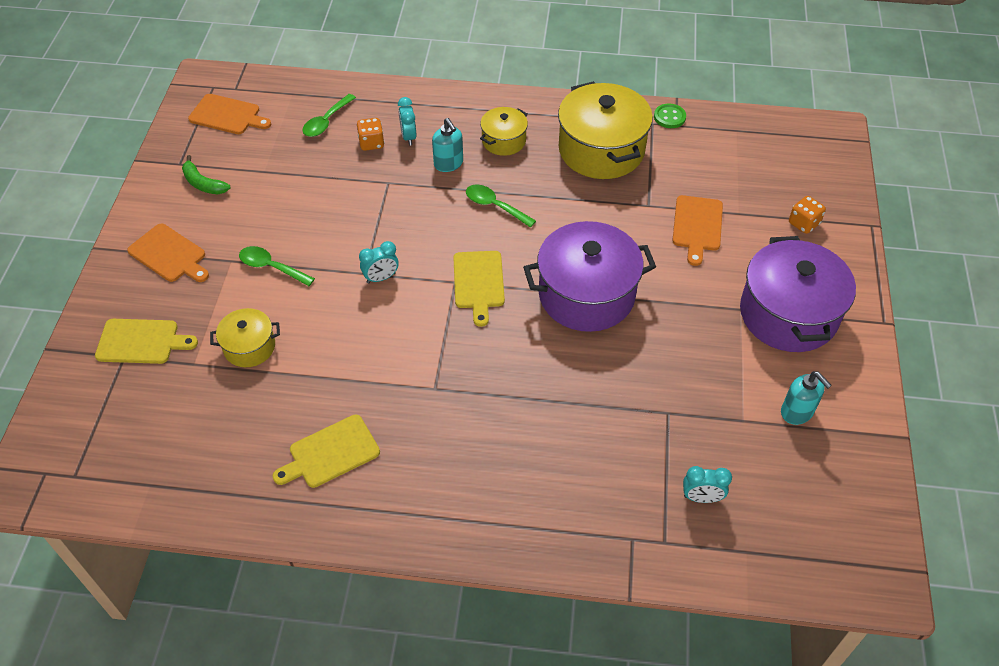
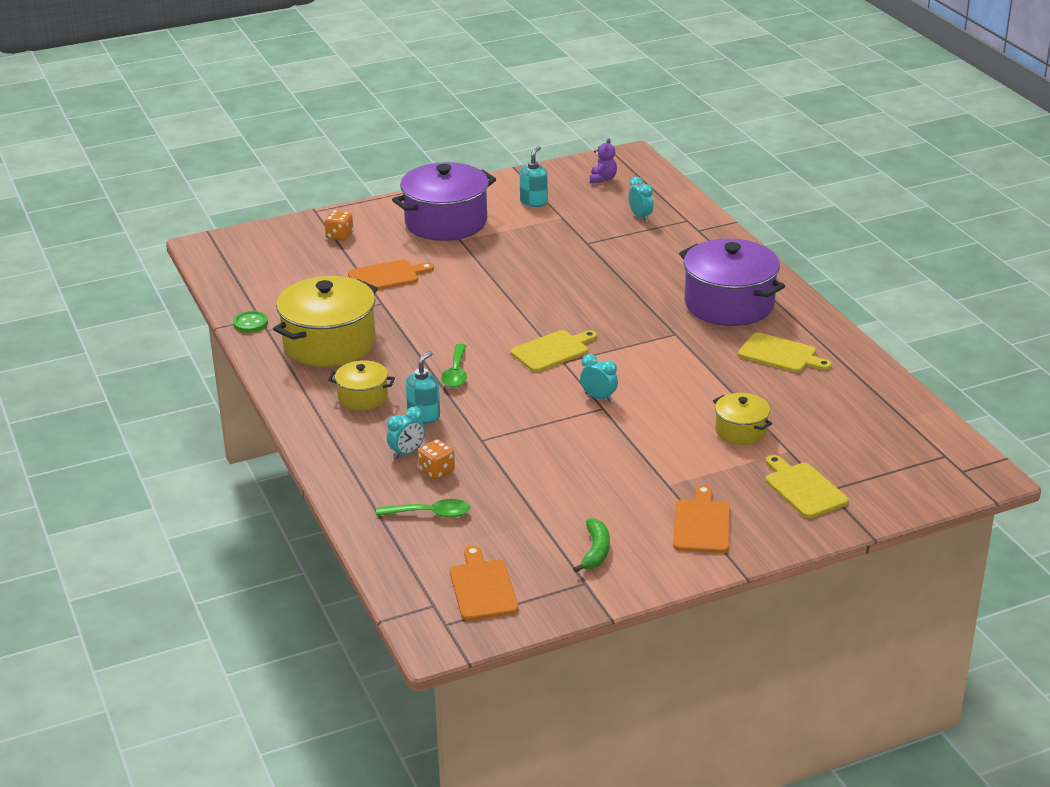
camera: 120 degrees left, 20 degrees down
(271, 267) = (650, 459): green spoon -> none
(586, 294) = (513, 301): purple pot -> purple pot (729, 304)
(826, 513) = (603, 179): none -> purple teddy bear

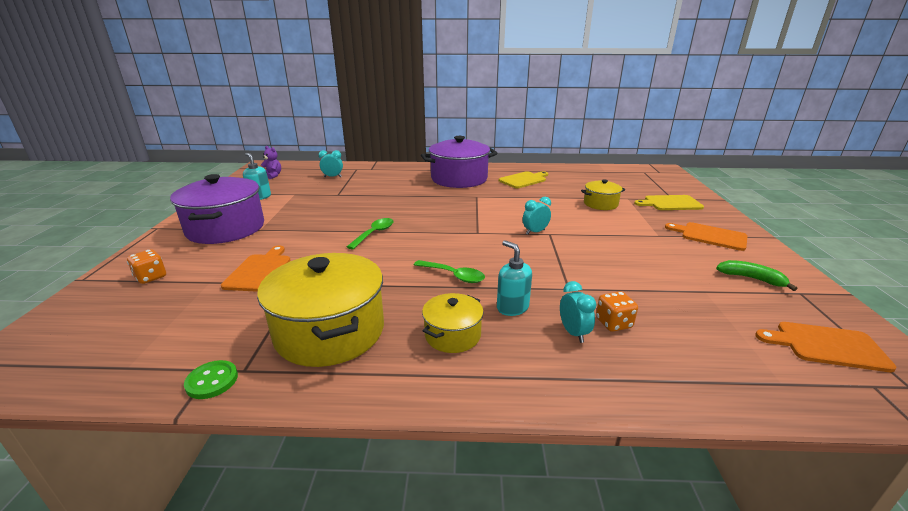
camera: 65 degrees left, 5 degrees down
(430, 513) = (691, 345): green spoon -> green spoon (374, 233)
(552, 350) = (459, 233): yellow cutting board -> none

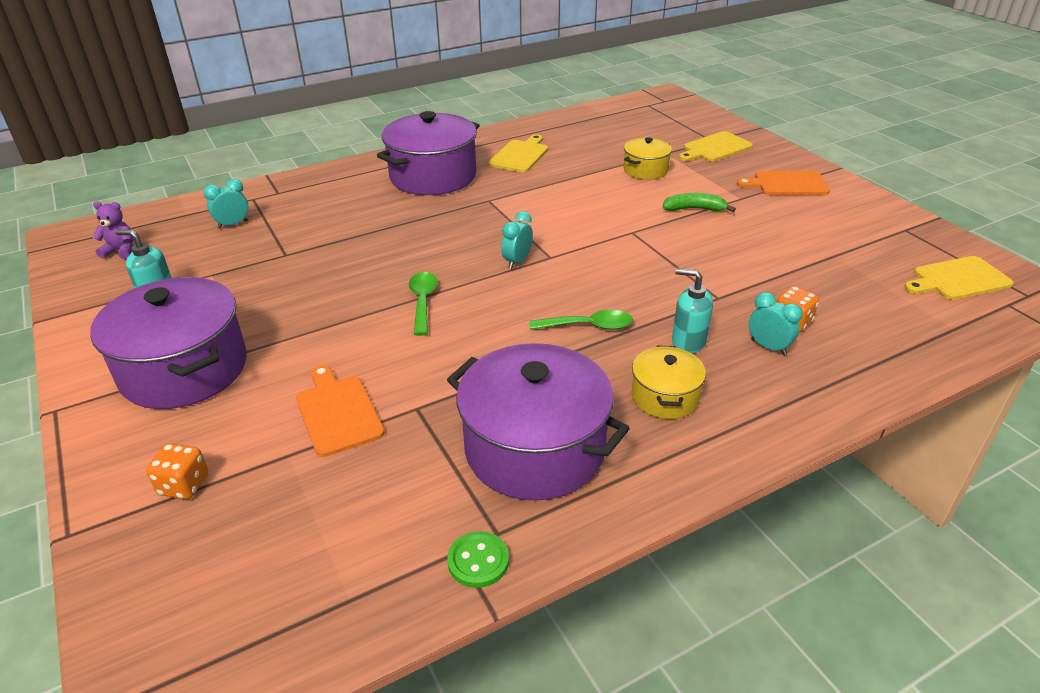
camera: 30 degrees left, 10 degrees up
(330, 331) = (534, 449): yellow pot -> purple pot
(535, 232) = (614, 235): turquoise clock -> turquoise clock (517, 262)
(751, 279) = (859, 227): green banana -> green banana (694, 209)
(826, 346) = (958, 279): orange cutting board -> yellow cutting board

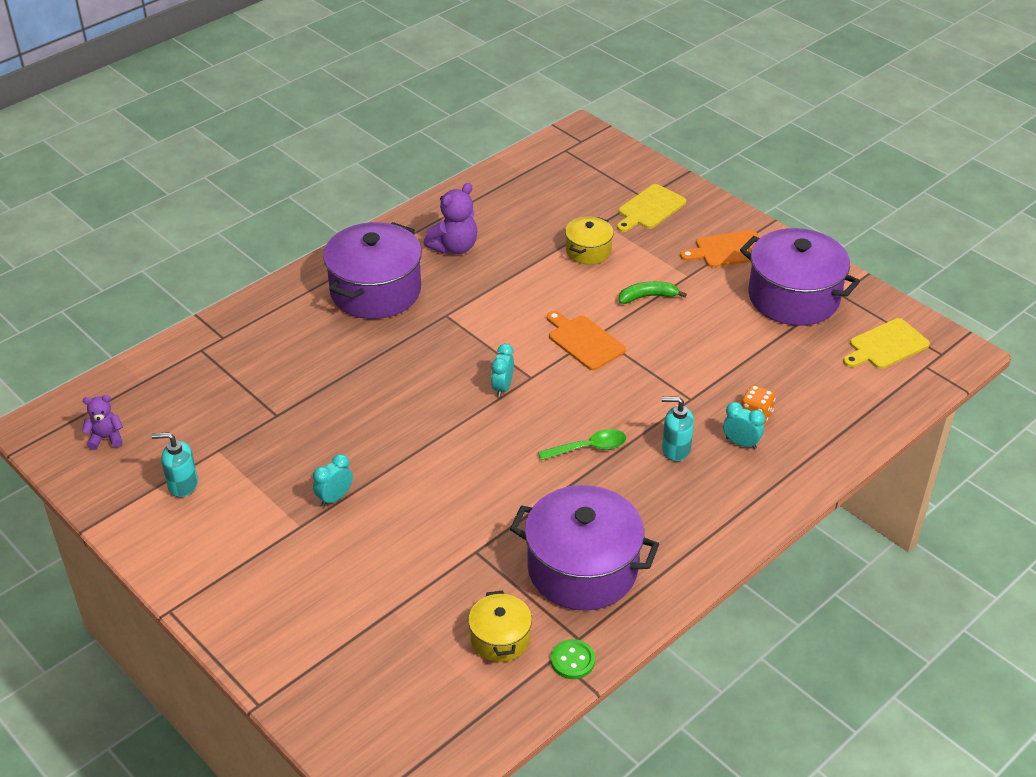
camera: 15 degrees left, 5 degrees up
(184, 369) = (257, 553): purple pot -> purple pot (793, 297)
(184, 485) = (324, 650): orange dice -> none
(233, 224) = (201, 387): turquoise clock -> turquoise clock (334, 498)
(337, 412) = (413, 567): orange cutting board -> orange cutting board (584, 341)
(423, 301) = (434, 447): green spoon -> none
(520, 155) = (454, 247): yellow cutting board -> purple teddy bear
(665, 397) = (669, 505): yellow pot -> yellow pot (500, 638)

